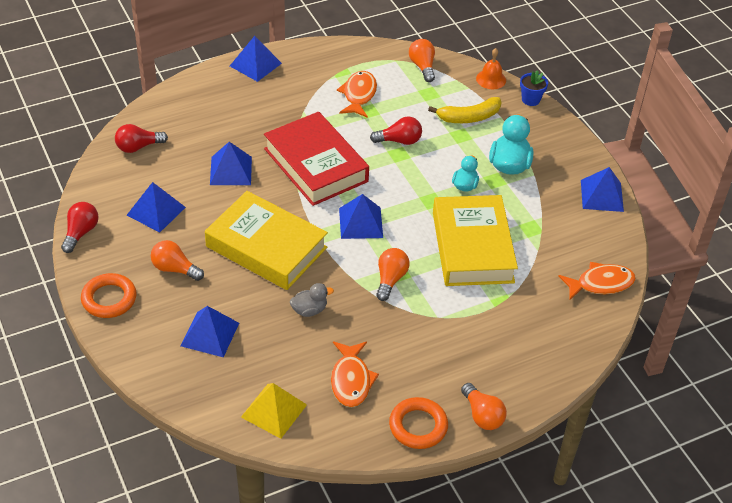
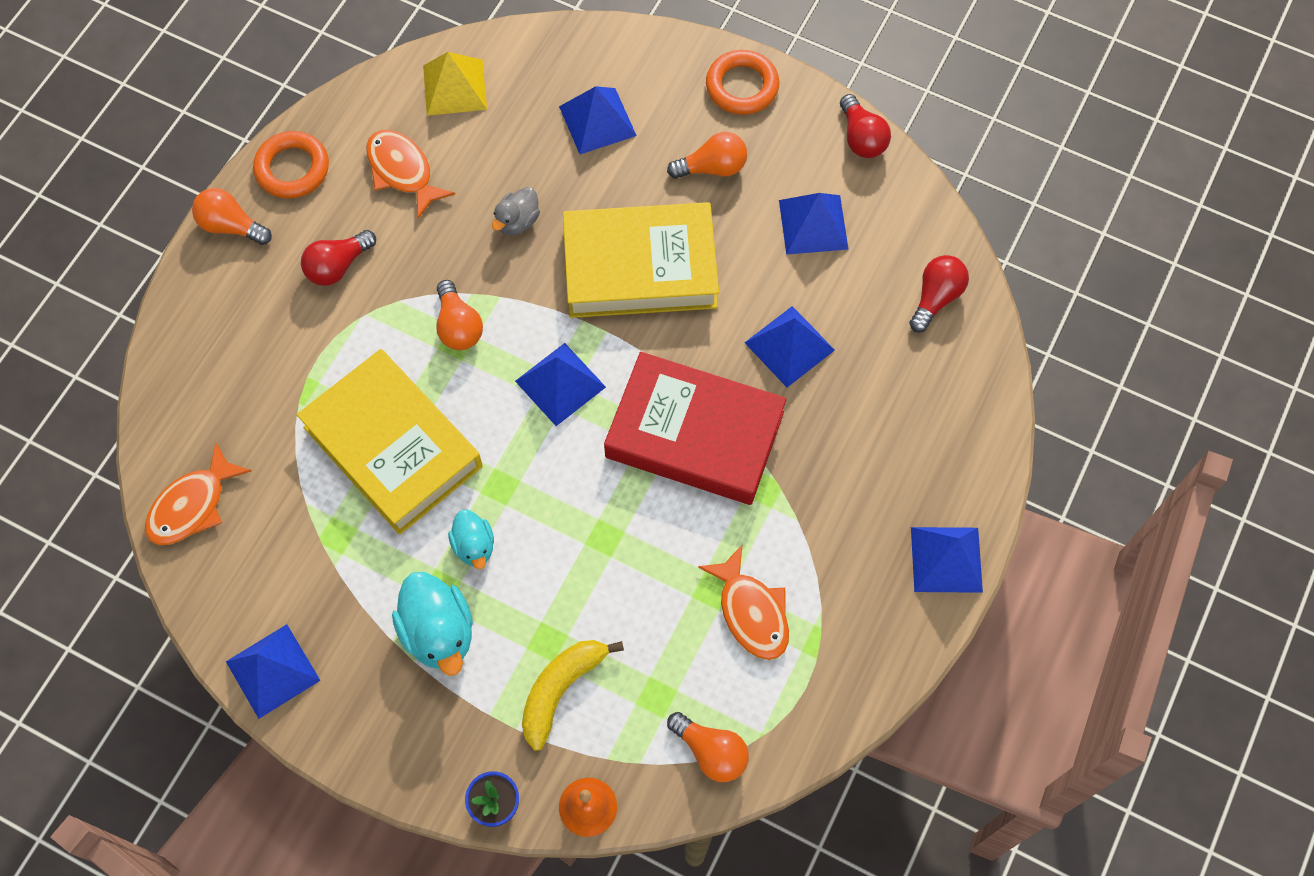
camera: 145 degrees right, 20 degrees up
(399, 141) = (623, 563): red light bulb -> red light bulb (338, 266)

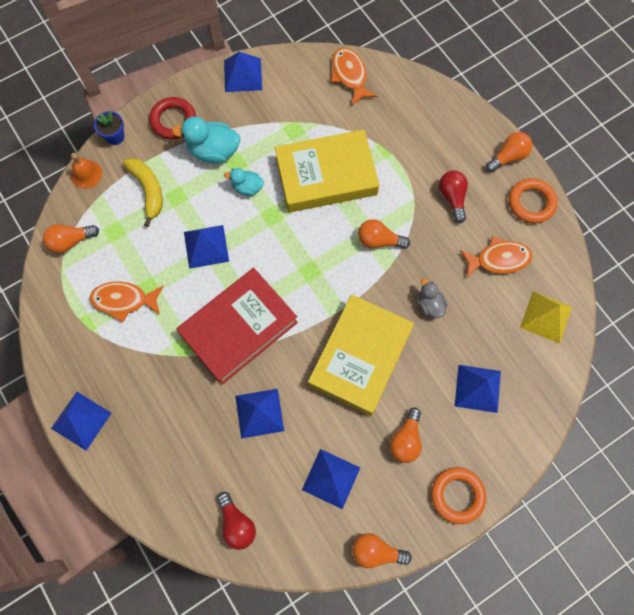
camera: 120 degrees right, 5 degrees up
(417, 729) = (173, 120): none -> red ring
(560, 384) = (312, 274): blue pyramid -> blue pyramid (206, 246)
(861, 138) = (376, 551): red light bulb -> orange light bulb

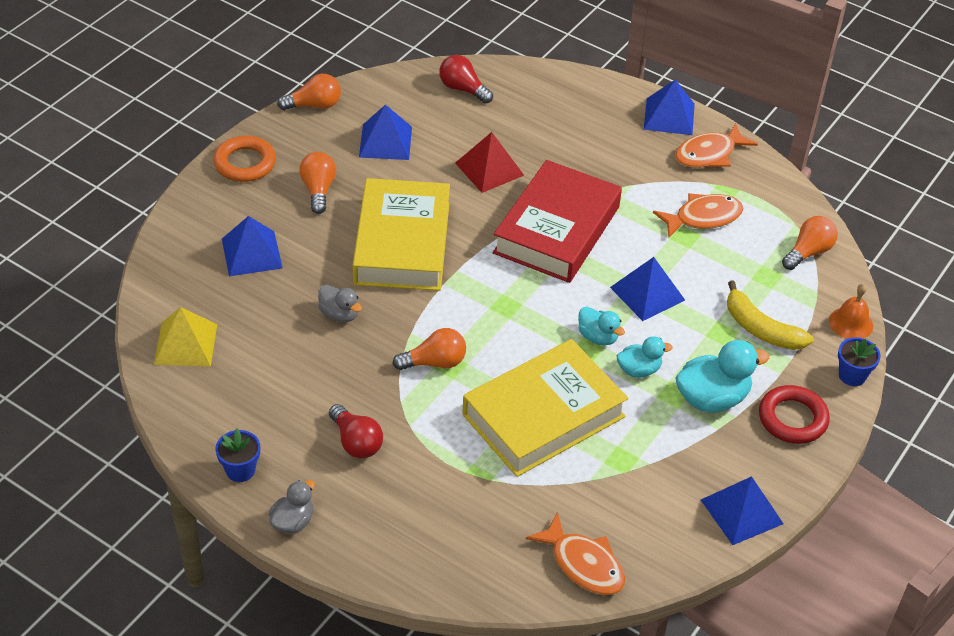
camera: 155 degrees right, 25 degrees down
(259, 413) = (489, 169): blue pyramid -> red pyramid
(260, 222) = (598, 337): none -> turquoise duck
(498, 259) = (266, 388): orange fish -> orange fish (709, 154)
(508, 157) = (292, 522): orange light bulb -> grey duck
(531, 203) = (240, 470): orange ring -> blue flower pot

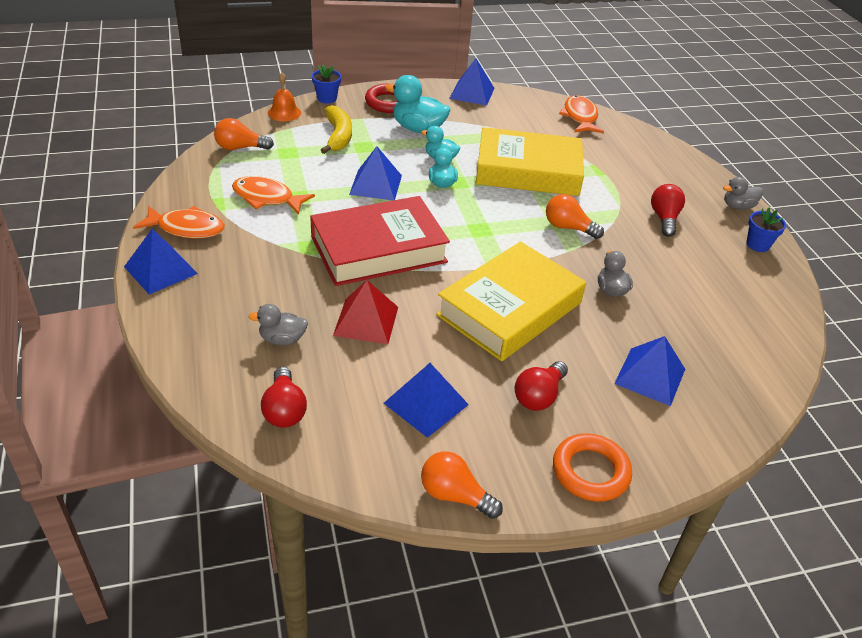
camera: 140 degrees left, 5 degrees down
(185, 344) = (757, 338): yellow pyramid -> none
(318, 190) = (539, 396): orange light bulb -> red light bulb
(523, 124) = (282, 339): none -> grey duck

